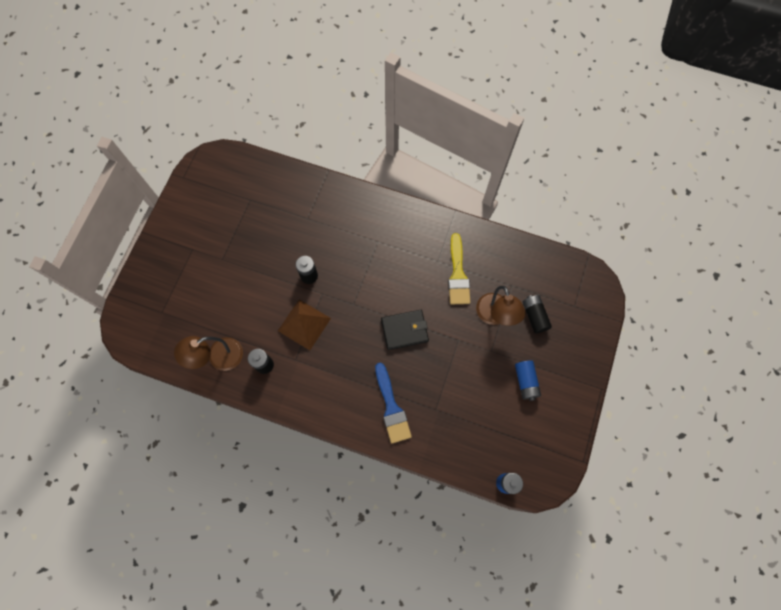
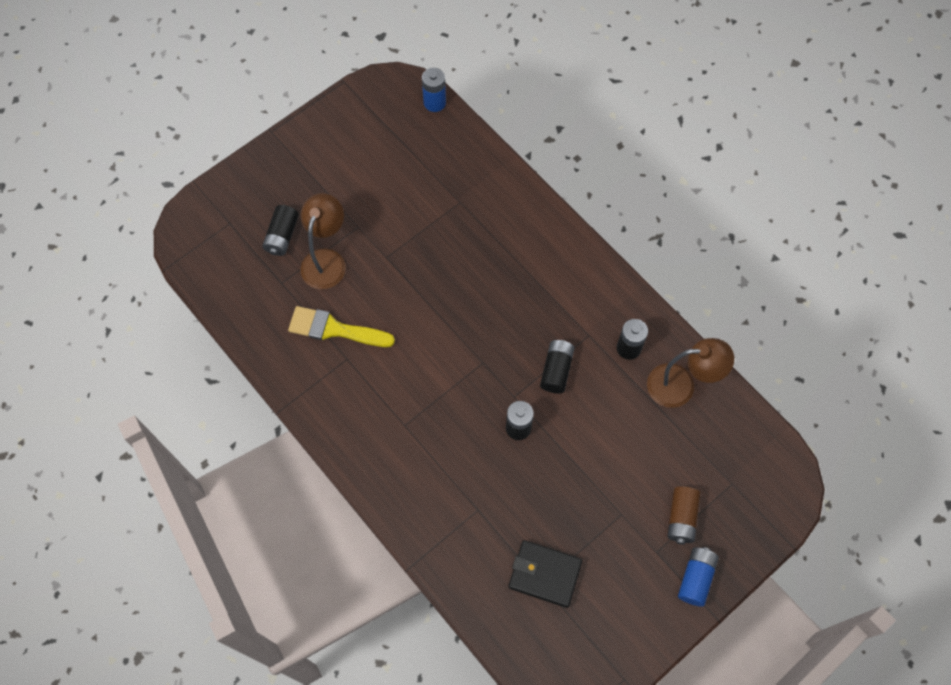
camera: 150 degrees left, 5 degrees down
(185, 275) = (681, 518): none -> brown battery
(304, 324) = (556, 370): brown pyramid -> black battery
(391, 407) = (507, 227): blue brush -> none
(404, 330) = (441, 299): black wallet -> black wallet (545, 574)
(458, 274) = (334, 329): yellow brush -> yellow brush turned 105 degrees counterclockwise
(525, 382) = (344, 178): blue battery -> blue battery (696, 578)

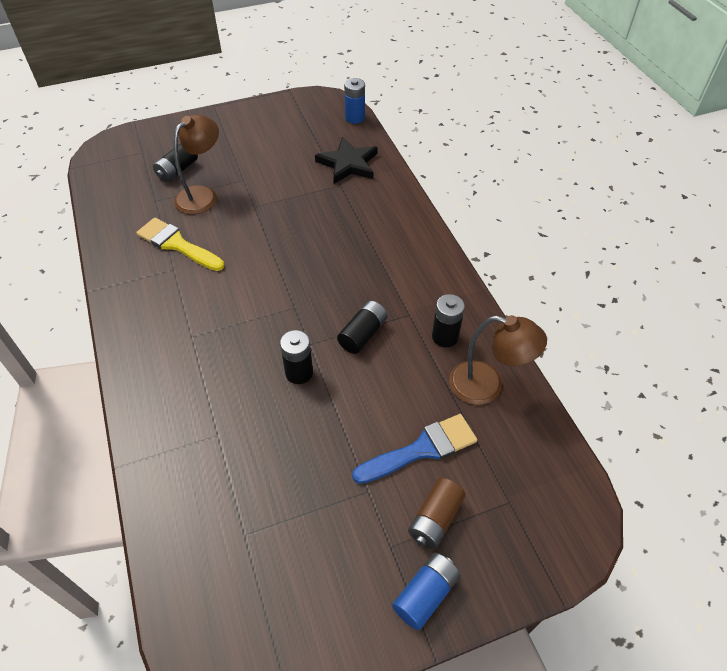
camera: 20 degrees right, 15 degrees down
(456, 171) = (348, 164): none -> black star
(545, 574) = (252, 525): black wallet -> none
(649, 463) = (422, 449): none -> blue brush

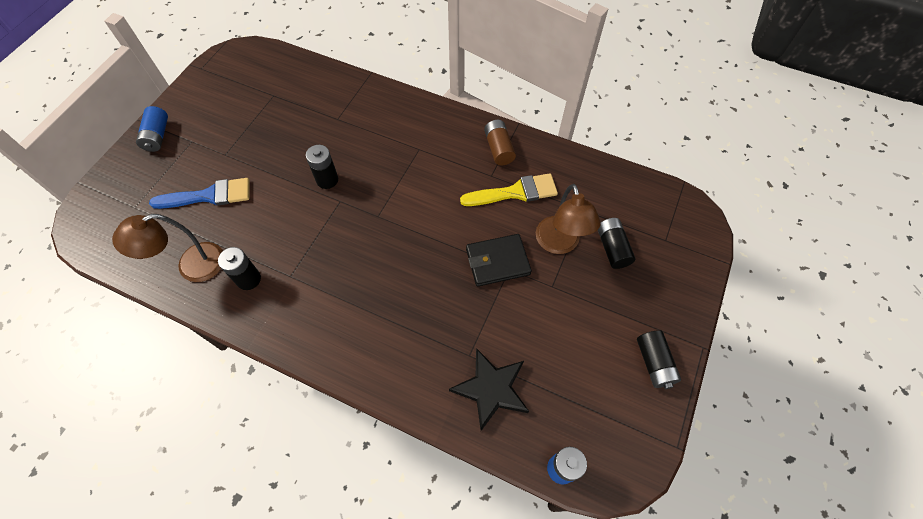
camera: 135 degrees right, 10 degrees up
(255, 214) = (497, 262): none -> black wallet
(363, 334) = (310, 234): black battery -> black battery (654, 363)
(422, 449) = (209, 196): blue brush -> blue brush turned 120 degrees counterclockwise
(435, 519) = (175, 168): brown battery -> brown battery (499, 148)

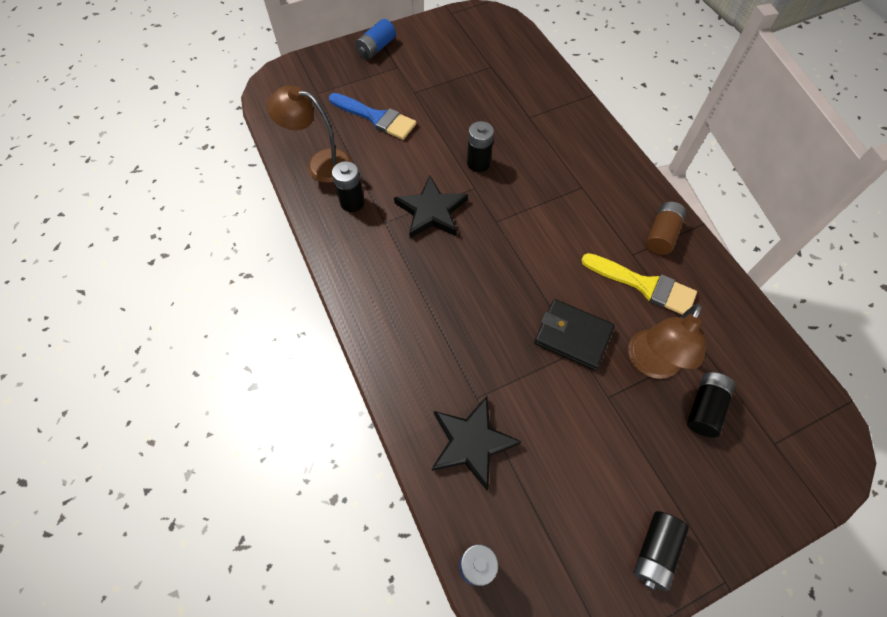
camera: 40 degrees right, 0 degrees up
(321, 242) = (431, 211): none -> black star

